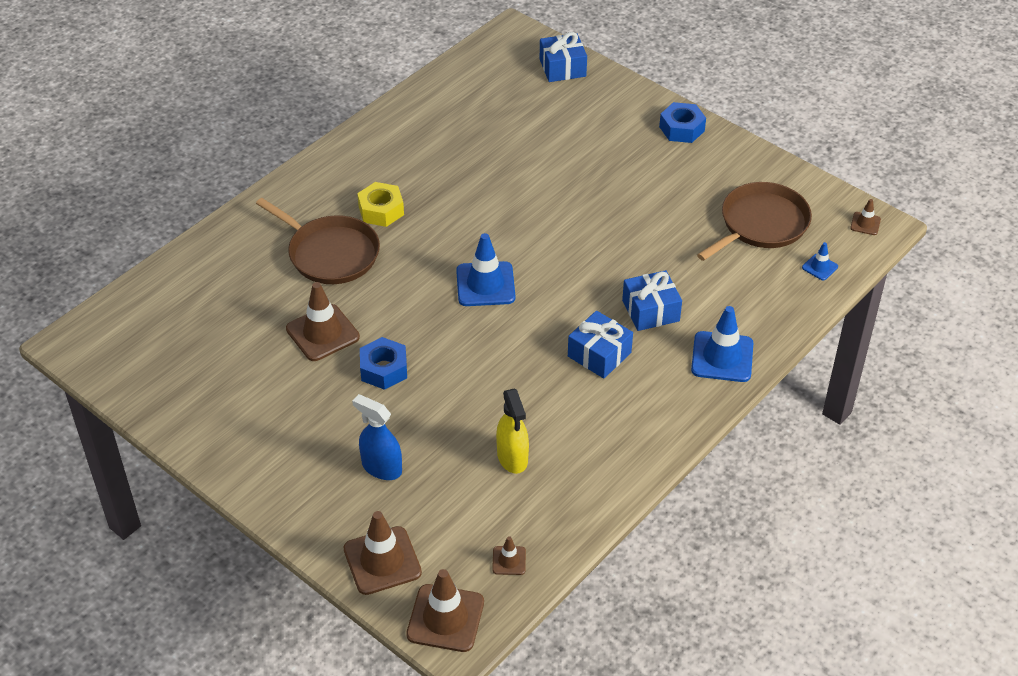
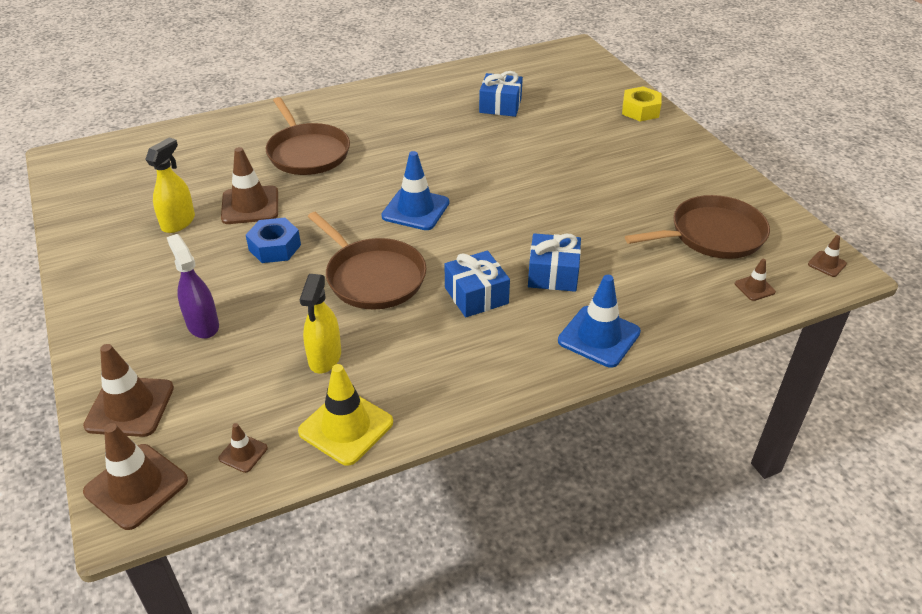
camera: 25 degrees right, 5 degrees down
(267, 375) = (178, 222): none -> yellow spray bottle
(381, 210) = (373, 135): yellow nut -> yellow nut (640, 110)
(381, 467) = (202, 325): blue spray bottle -> purple spray bottle
(497, 368) = (372, 277): none -> brown pan
(562, 68) = (601, 79): blue gift -> blue gift (500, 106)
(574, 509) = (346, 427): none -> yellow traffic cone
(681, 129) = (680, 143): blue nut -> none
(820, 267) = (754, 288): blue traffic cone -> brown traffic cone

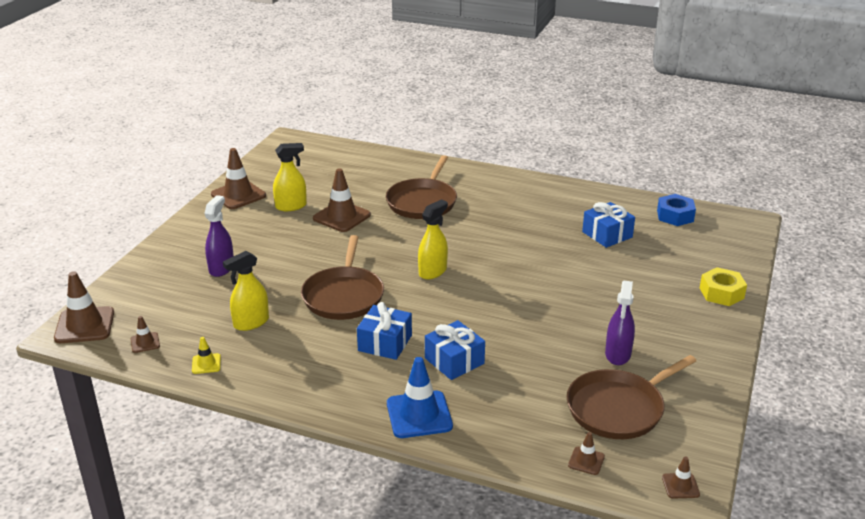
camera: 45 degrees right, 10 degrees down
(130, 407) = (134, 287): brown traffic cone -> brown traffic cone (238, 195)
(274, 247) = (318, 248): blue nut -> blue nut (675, 216)
(346, 427) = (206, 364): yellow traffic cone -> yellow traffic cone, size x0.50
(415, 209) = (433, 271): blue traffic cone -> yellow spray bottle
(650, 195) = (618, 354): none -> purple spray bottle
(712, 235) = (618, 408): brown pan -> brown pan turned 120 degrees clockwise

